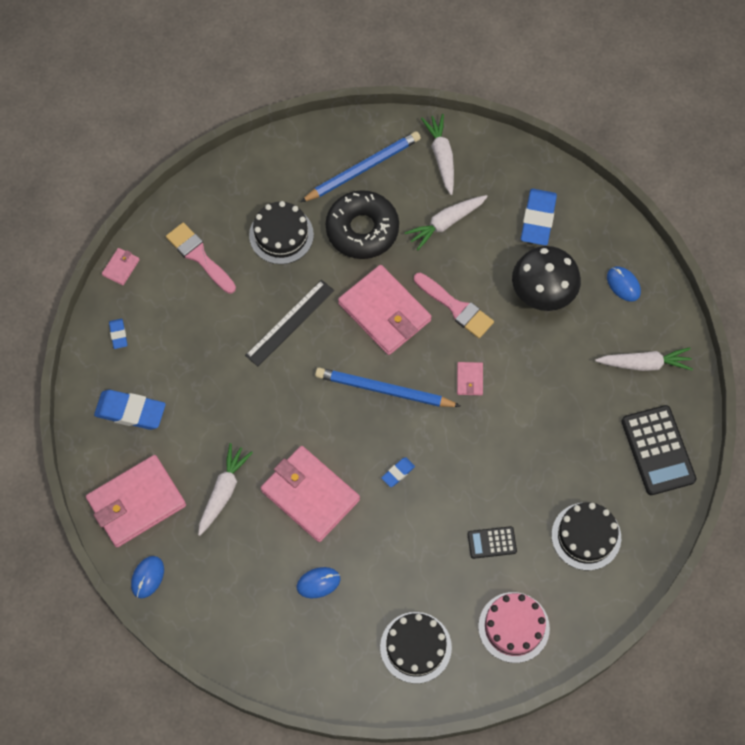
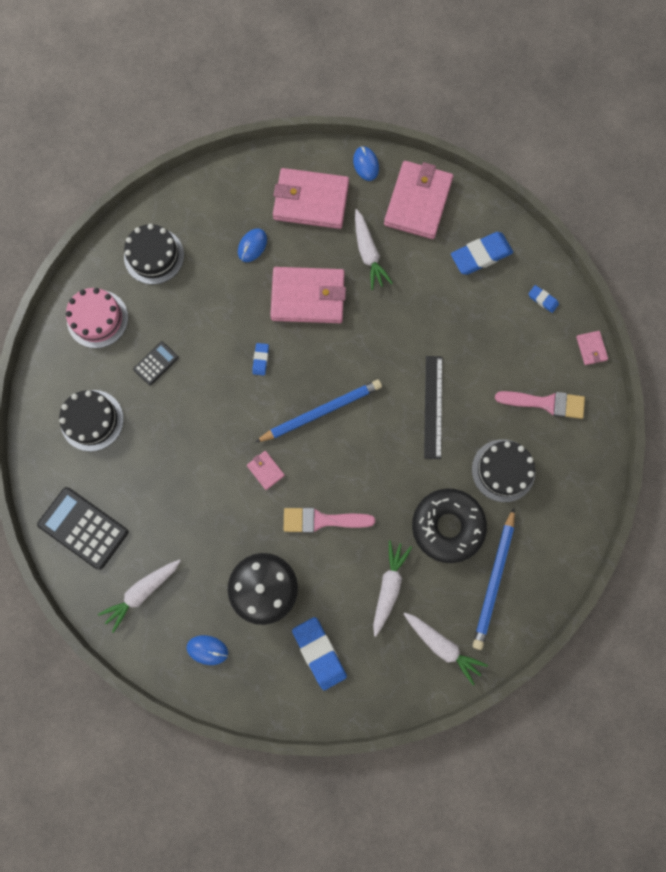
camera: 140 degrees right, 10 degrees up
(384, 312) = (372, 472): pink wallet -> pink wallet (311, 201)

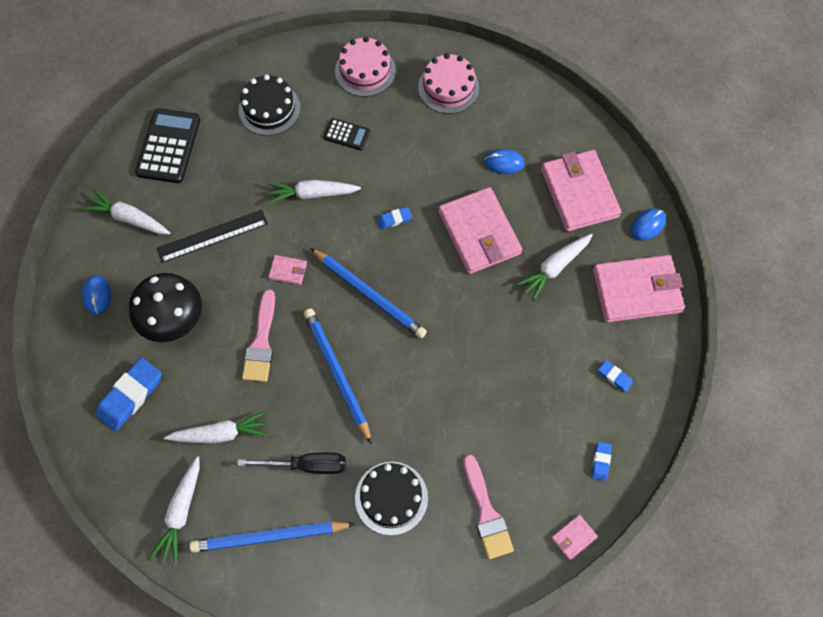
camera: 65 degrees right, 10 degrees down
(154, 256) = (448, 87): black cake -> pink cake
(201, 418) = (312, 194): none -> white carrot
(265, 470) = (288, 271): pink wallet -> pink wallet turned 75 degrees clockwise
(322, 520) = (261, 342): pink brush -> pink brush turned 150 degrees counterclockwise
(380, 468) = (337, 374): none -> blue pencil
(433, 407) = (425, 398): black ruler -> black ruler (212, 236)
(447, 526) = (306, 465): black donut -> black screwdriver
(481, 255) = (614, 377): blue eraser -> blue eraser, size x0.50

